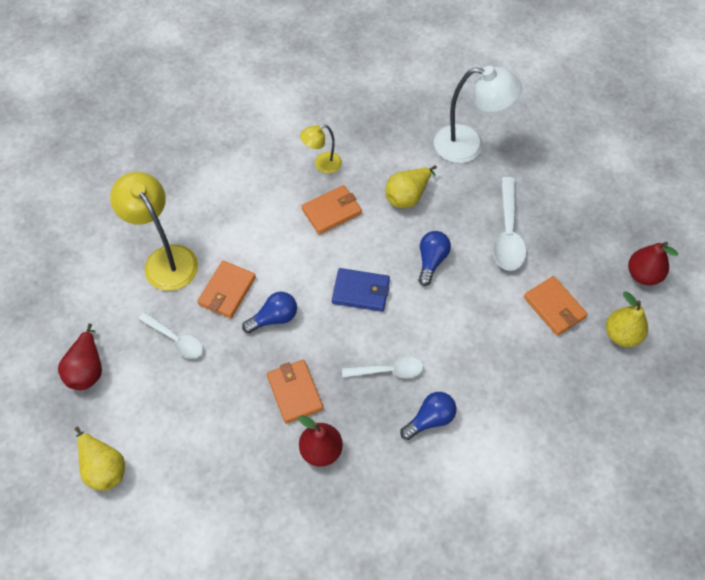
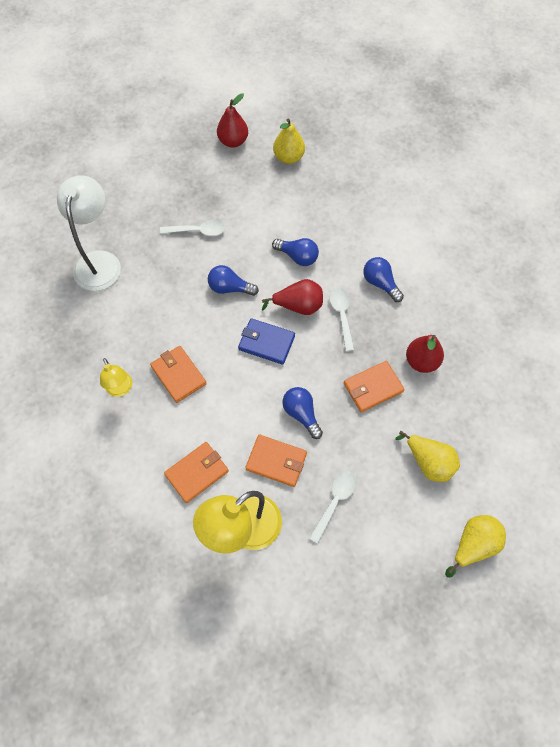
camera: 95 degrees left, 5 degrees up
(87, 369) = (378, 585): red pear -> red pear (298, 306)
(361, 291) = (266, 342): blue wallet -> blue wallet turned 75 degrees counterclockwise
(407, 196) = (159, 310): yellow pear -> yellow pear (428, 462)
(471, 332) = (297, 257): none -> blue light bulb
(508, 233) = (198, 231): white spoon -> white spoon, size x0.65
(554, 307) = (268, 199): orange wallet -> orange wallet (197, 473)

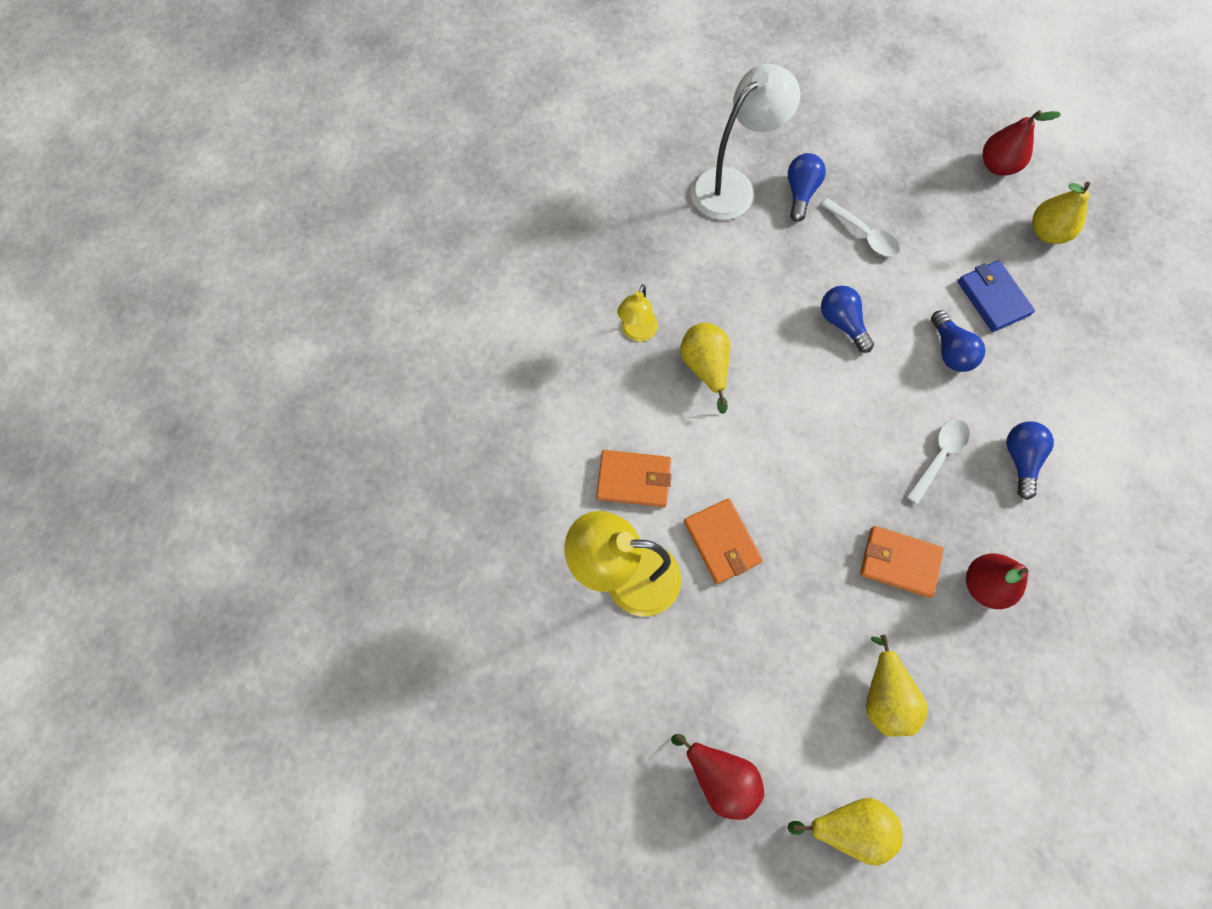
camera: 45 degrees right, 5 degrees up
(178, 375) = (705, 367): orange wallet -> yellow pear
(266, 342) = (827, 413): blue wallet -> blue wallet (993, 298)
(298, 306) = (899, 404): red pear -> red pear (720, 777)
(301, 414) = (794, 519): blue light bulb -> blue light bulb (800, 192)
(335, 502) = (743, 638): white spoon -> none

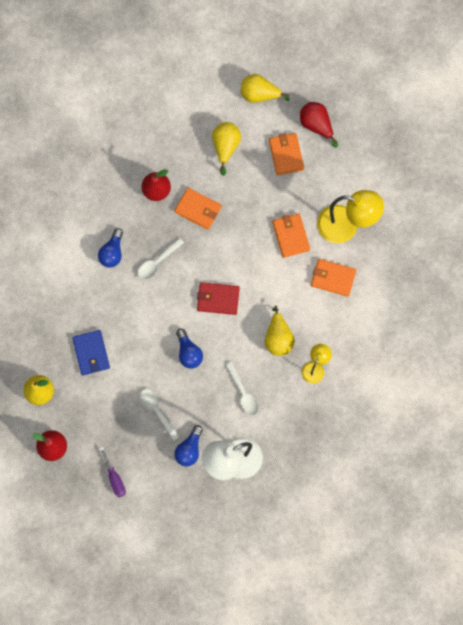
camera: 170 degrees left, 5 degrees up
(741, 279) = (243, 393): none -> white spoon
(765, 701) = (286, 155): none -> orange wallet
(819, 412) = (218, 299): none -> red wallet
(895, 141) = (114, 478): none -> purple screwdriver
(950, 351) = (129, 323): blue light bulb -> none

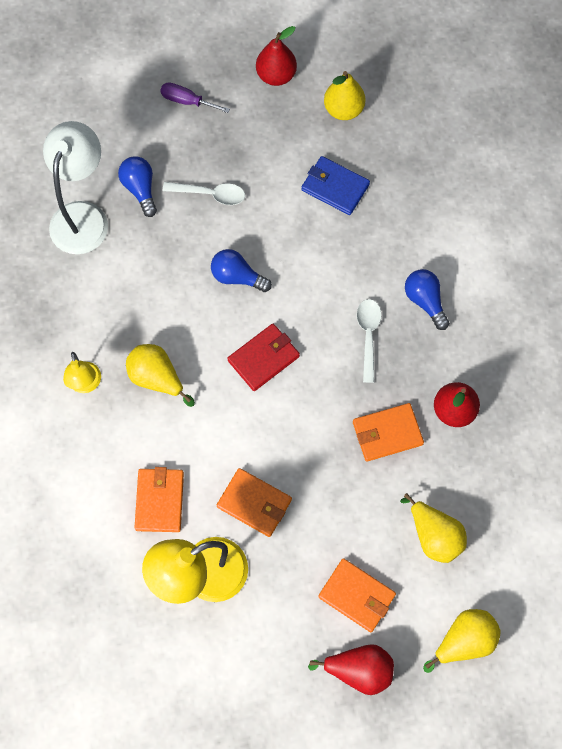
camera: 135 degrees right, 5 degrees down
(243, 393) = (139, 289): white spoon -> none
(333, 278) = (160, 501): orange wallet -> orange wallet turned 60 degrees counterclockwise

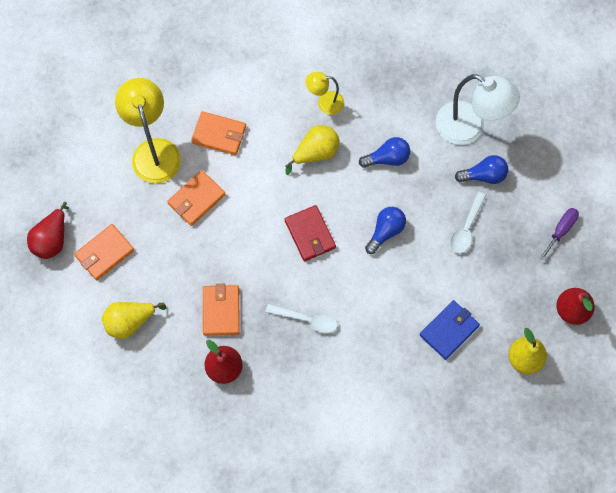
camera: 105 degrees right, 0 degrees up
(425, 301) = (324, 374): blue light bulb -> blue light bulb (387, 158)
(464, 641) = (46, 320): yellow pear -> none

